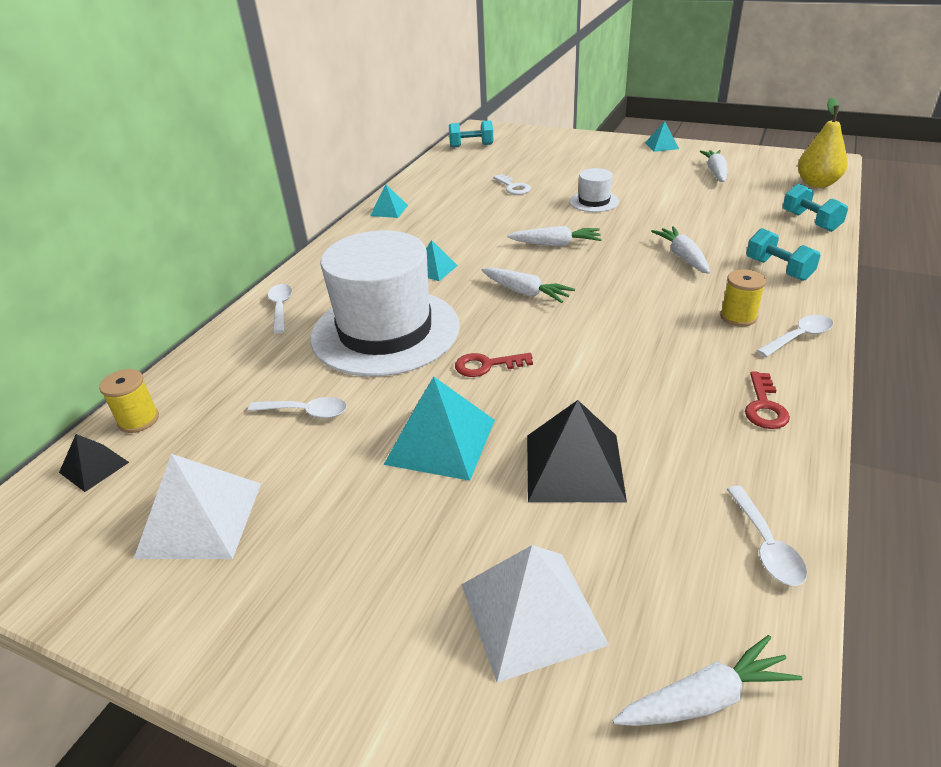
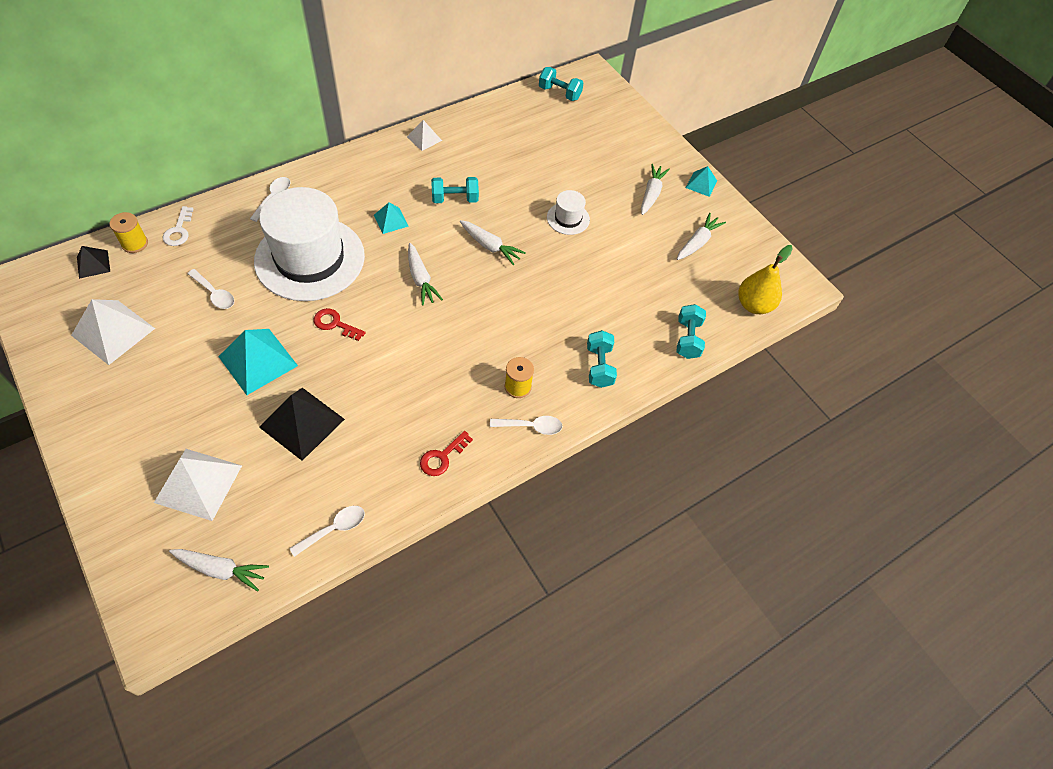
camera: 25 degrees right, 20 degrees up
(389, 210) = (424, 138): turquoise pyramid -> white pyramid
(476, 231) = (455, 199): none -> turquoise dumbbell
(513, 187) = (532, 165): white key -> white key (179, 230)
(683, 257) = (554, 313): white carrot -> white carrot (651, 194)
(766, 545) = (334, 529): white spoon -> white spoon turned 150 degrees counterclockwise

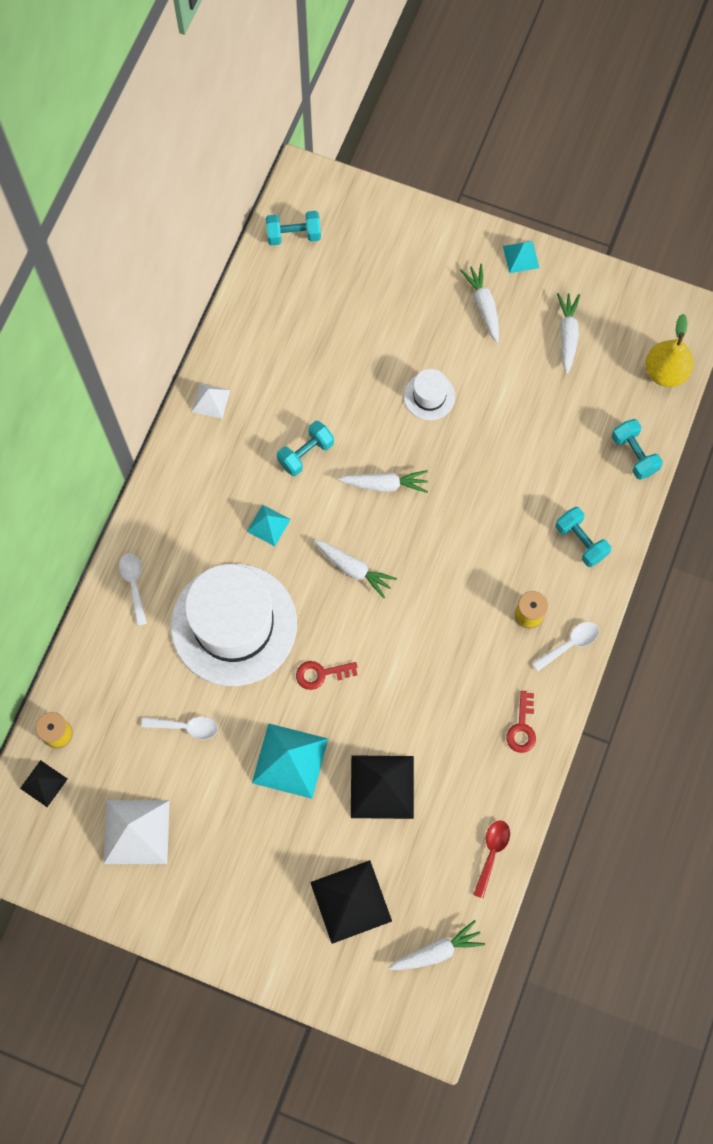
camera: 30 degrees left, 15 degrees up
(179, 230) = (83, 688): white key -> none
(198, 483) = (350, 901): white pyramid -> black pyramid
(334, 529) = (492, 853): white spoon -> red spoon

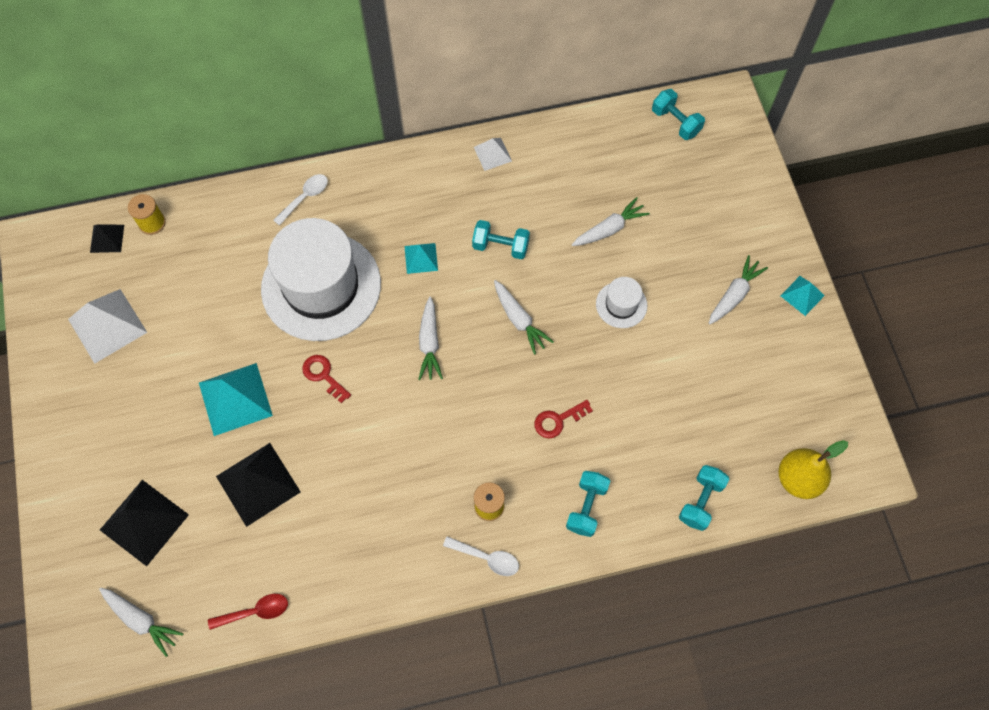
camera: 55 degrees right, 5 degrees down
(186, 727) = (214, 306): white spoon -> none
(522, 727) = (384, 565): red key -> red key (558, 420)
(567, 335) = (764, 376): white carrot -> white carrot (609, 229)

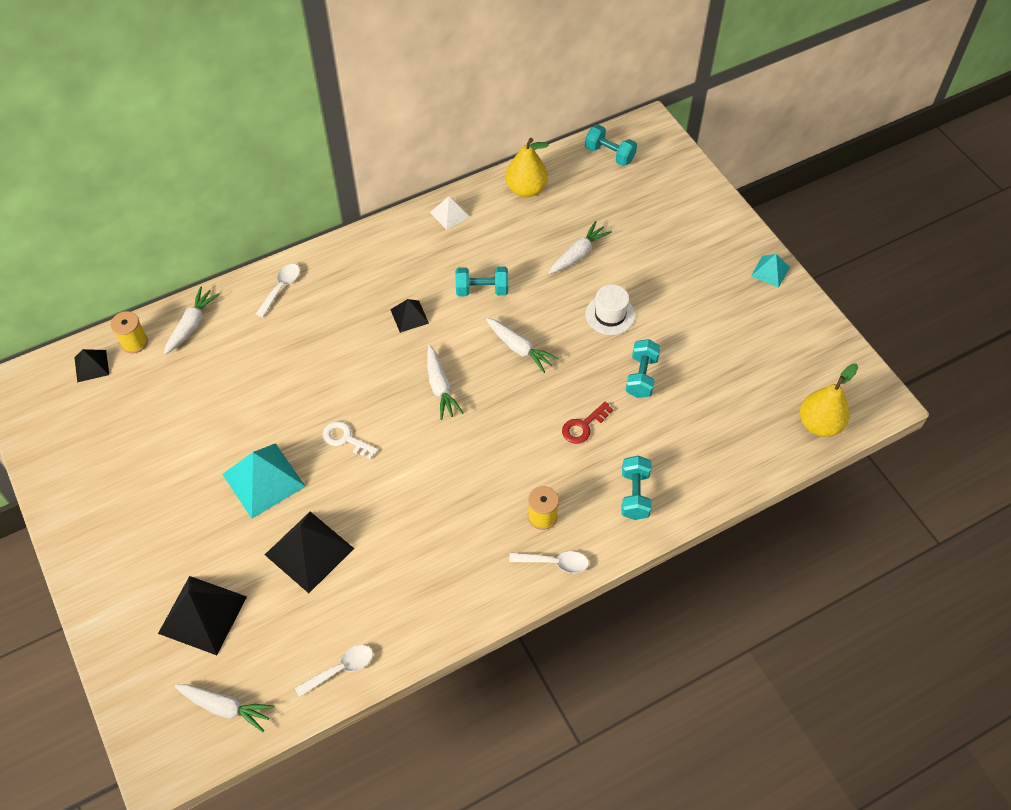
camera: 15 degrees left, 10 degrees down
(107, 325) = (113, 444): white pyramid -> none
(255, 611) = (341, 669): red spoon -> white spoon
(321, 286) = (319, 361): white hat -> none
(323, 375) = (346, 439): red key -> white key
(421, 258) = (409, 316): turquoise pyramid -> black pyramid
(578, 143) = (526, 189): none -> yellow pear
(700, 501) = (738, 464): turquoise dumbbell -> turquoise dumbbell (641, 376)
(734, 295) = (709, 284): white carrot -> white carrot (192, 325)

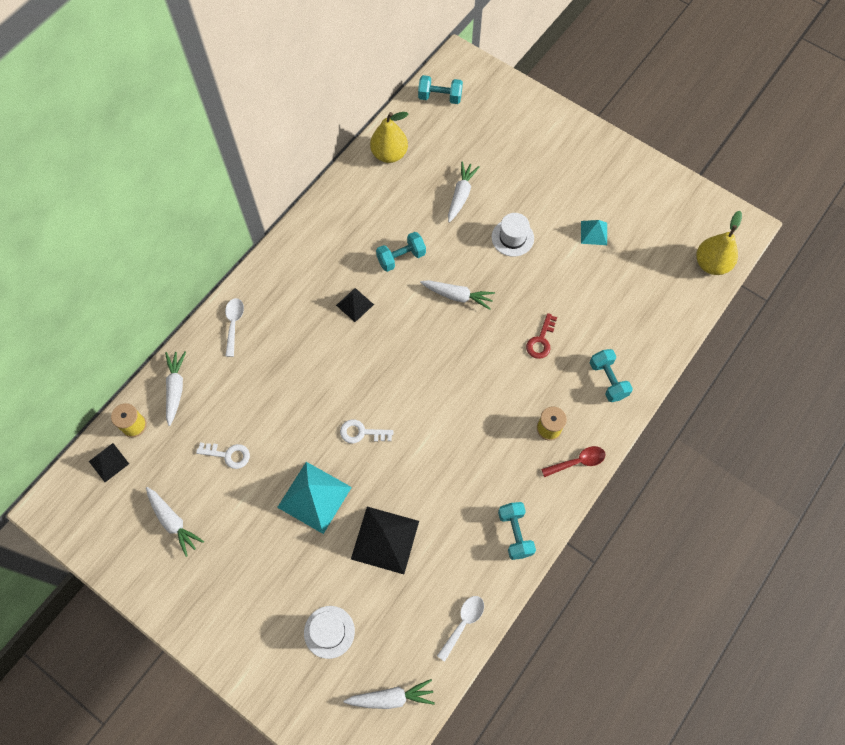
camera: 25 degrees left, 10 degrees up
(202, 614) = (329, 632): black pyramid -> white hat
(204, 405) = (228, 455): none -> white key
(440, 387) = (413, 356): white carrot -> white carrot (173, 522)
(449, 214) = (339, 201): white pyramid -> none
(554, 562) = (577, 462): white spoon -> red spoon
(641, 376) = (563, 280): turquoise dumbbell -> turquoise dumbbell (515, 533)
(770, 271) = (614, 151): turquoise pyramid -> turquoise pyramid (594, 233)

